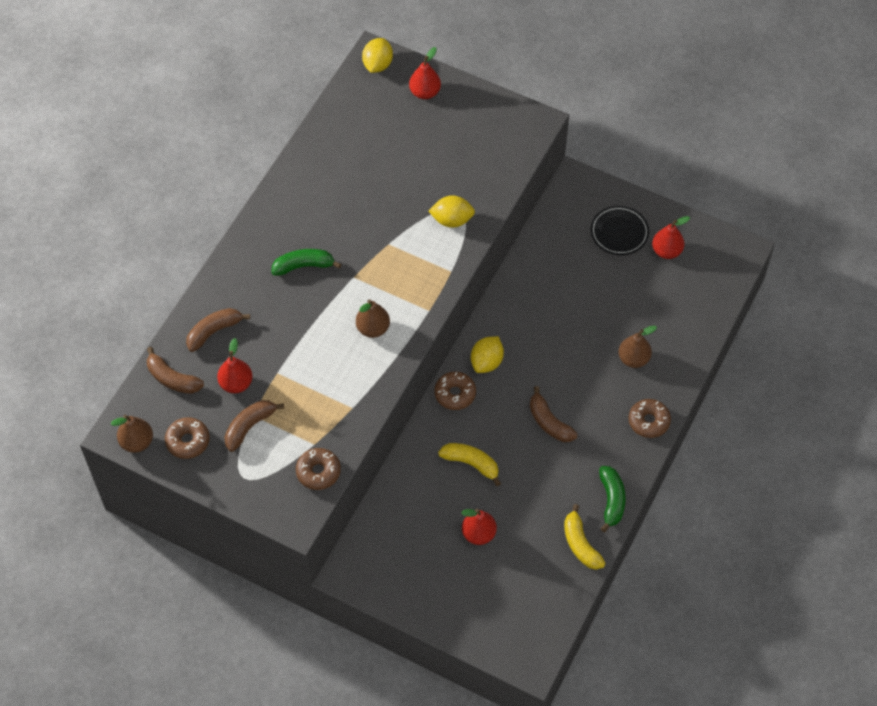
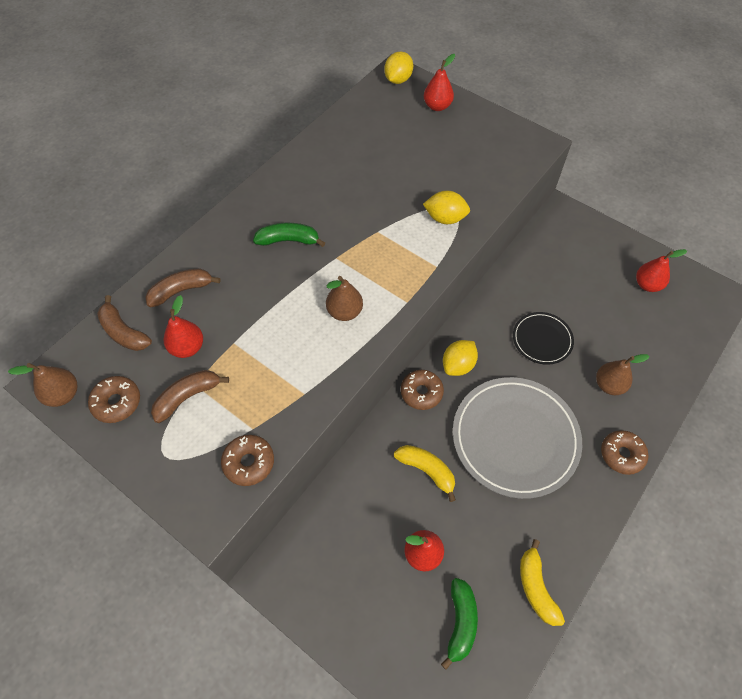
camera: 10 degrees right, 0 degrees up
(549, 422) = (515, 438): brown banana -> grey plate
(611, 500) = (575, 539): green banana -> green banana (460, 622)
(619, 232) = (601, 261): black plate -> black plate (542, 339)

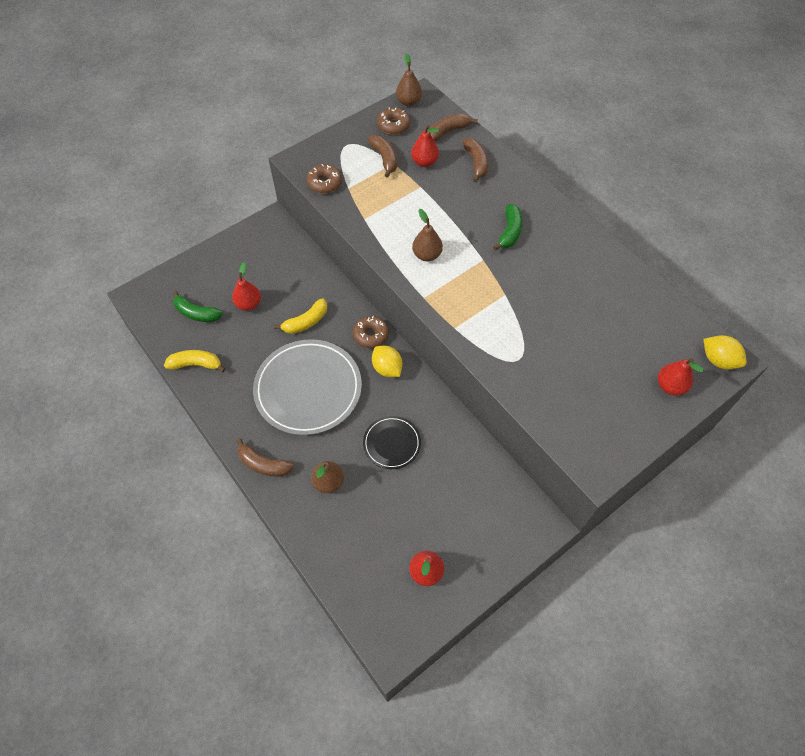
camera: 105 degrees right, 0 degrees up
(445, 218) = (508, 349): yellow lemon -> none
(622, 454) = (263, 464): brown donut -> brown banana

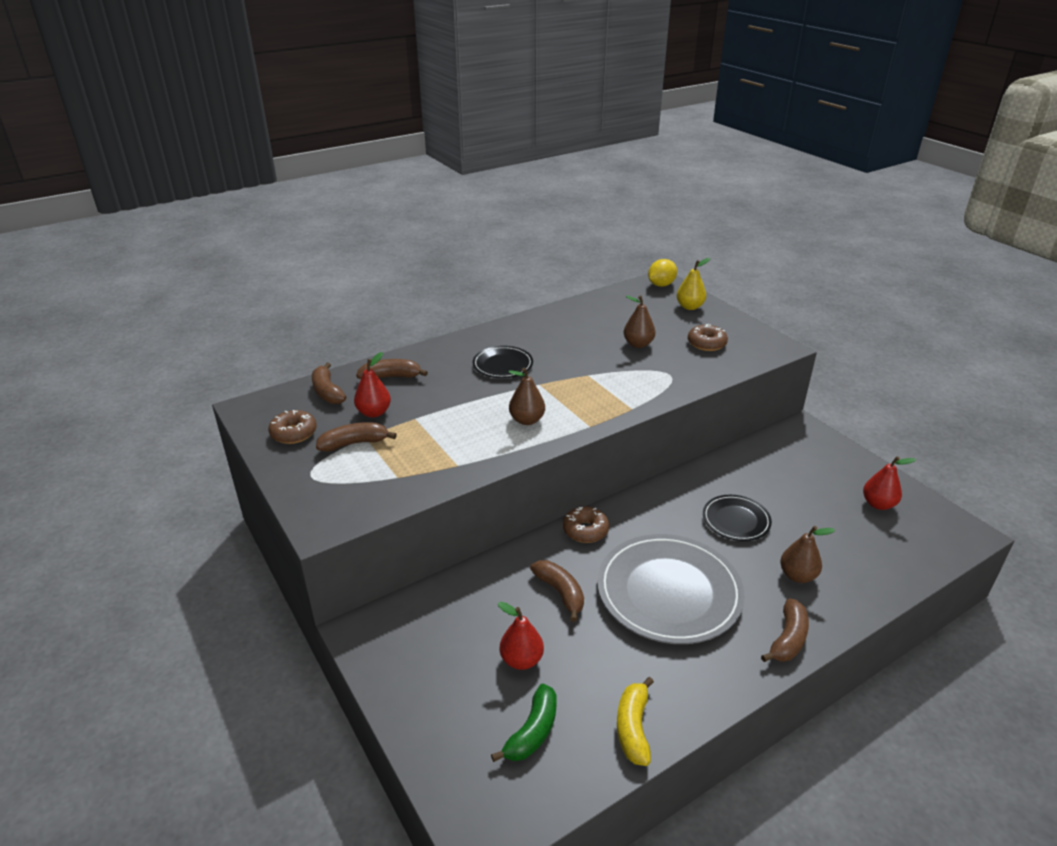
camera: 85 degrees left, 25 degrees down
(306, 322) = (560, 593): yellow banana -> brown banana
(324, 183) = (380, 499): brown donut -> brown donut (706, 343)
(387, 368) = (634, 519): yellow lemon -> none
(408, 102) = (254, 418): brown pear -> brown pear (638, 344)
(509, 232) = (502, 365): green banana -> black plate
(670, 386) = (690, 307): red pear -> yellow pear

